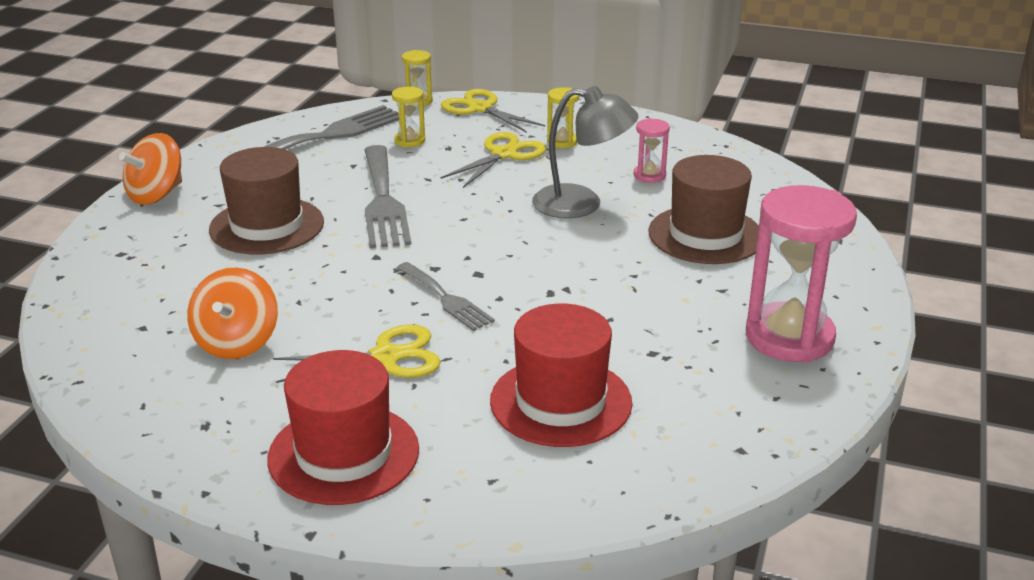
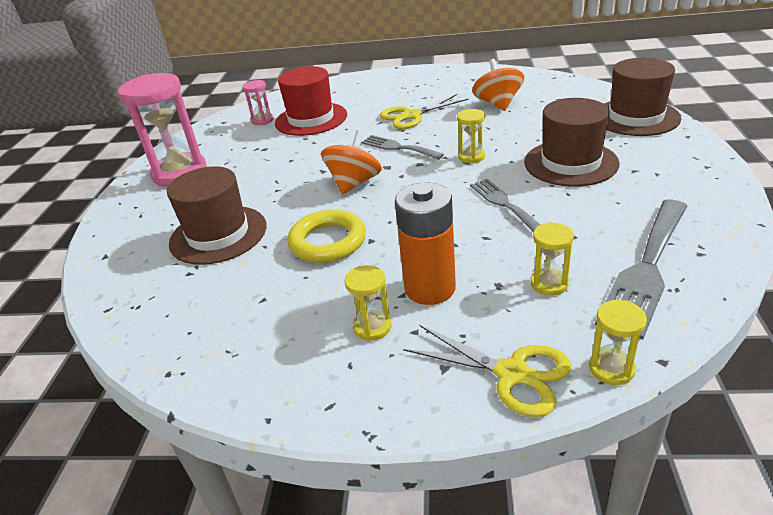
camera: 170 degrees right, 5 degrees up
(107, 265) = (635, 117): none -> brown hat
(156, 195) = (697, 165): orange spinning top -> orange spinning top (354, 183)
(343, 454) = (402, 84): red hat -> none
(364, 260) = (471, 157): none -> yellow hourglass
(383, 201) = (504, 204): grey fork -> grey fork, size x0.59
(504, 154) = (430, 288): yellow scissors -> orange battery
(581, 204) = (328, 241): grey lamp -> yellow ring
(649, 175) = (265, 294): pink hourglass -> pink hourglass (262, 120)

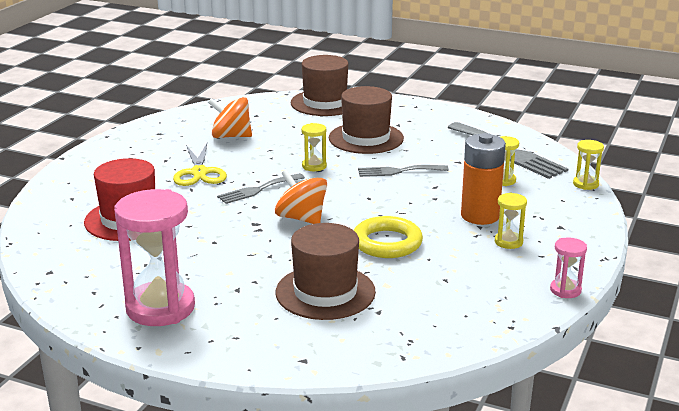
camera: 75 degrees left, 10 degrees down
(262, 120) = (87, 246): pink hourglass -> pink hourglass (565, 290)
(512, 373) = (576, 209): yellow scissors -> none

